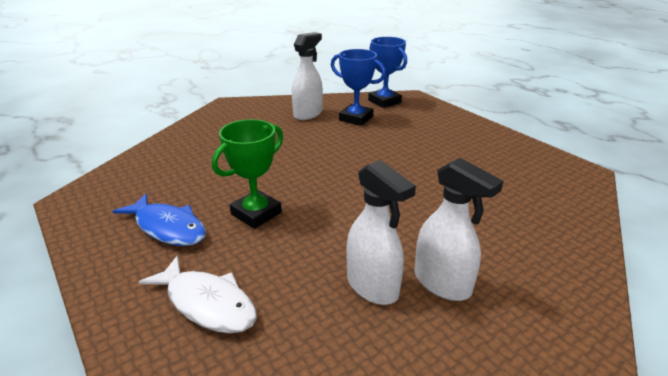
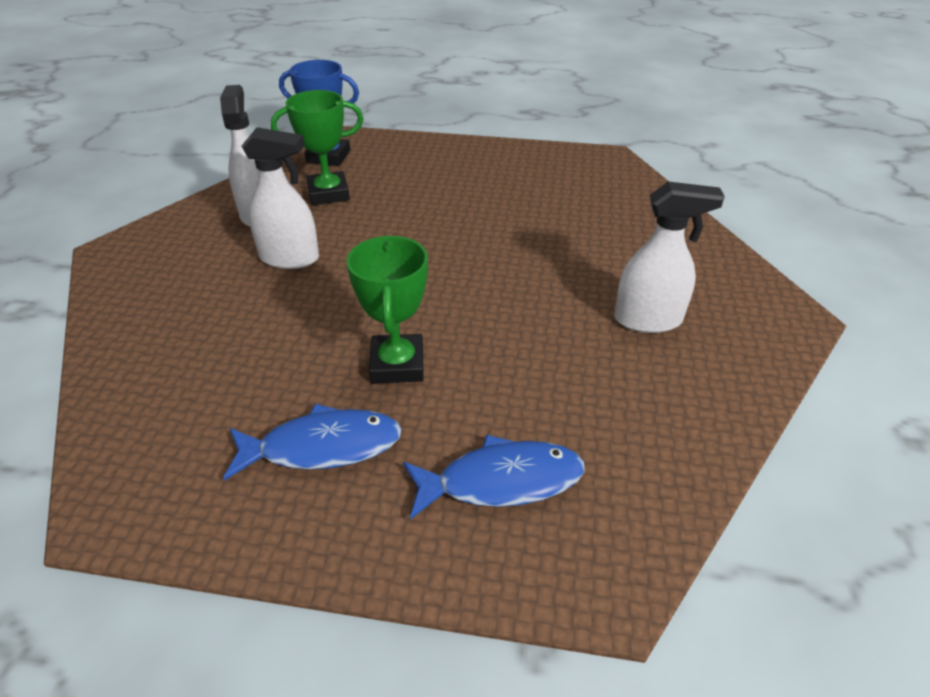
camera: 45 degrees left, 10 degrees up
(207, 303) = (501, 481): white fish -> blue fish
(356, 118) = (328, 193): blue trophy -> green trophy
(372, 286) = (606, 359): white spray bottle -> white spray bottle (290, 258)

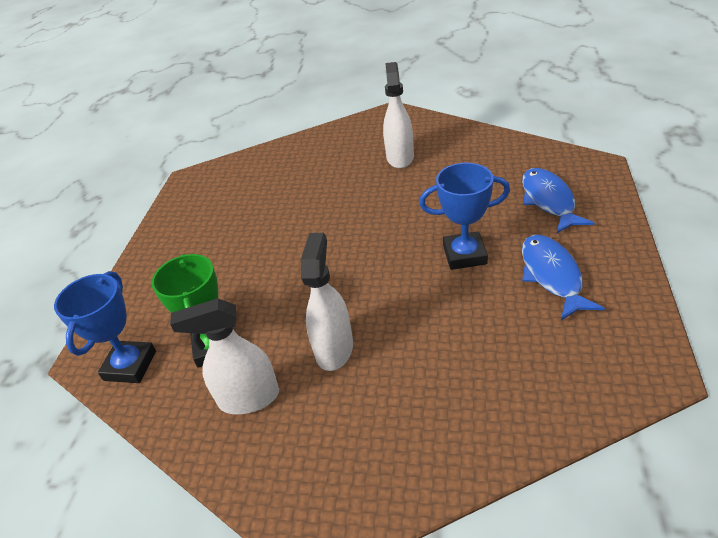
camera: 85 degrees left, 0 degrees up
(397, 364) = (464, 255): green trophy -> blue trophy

